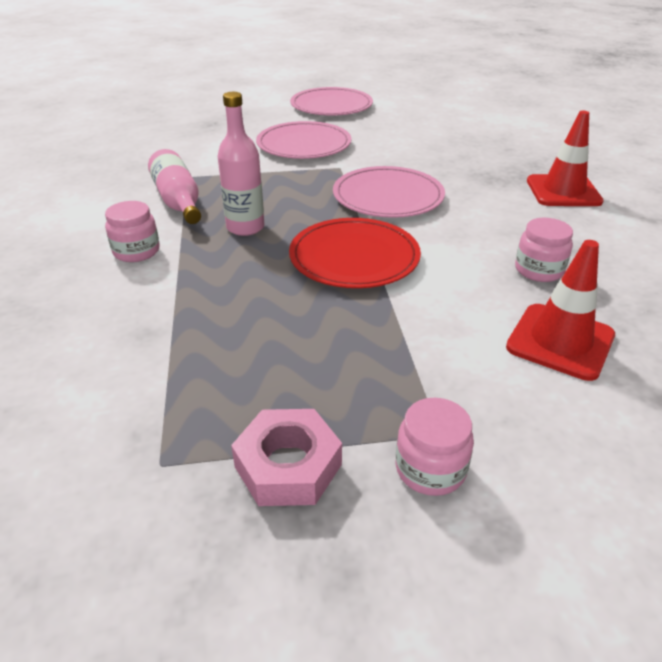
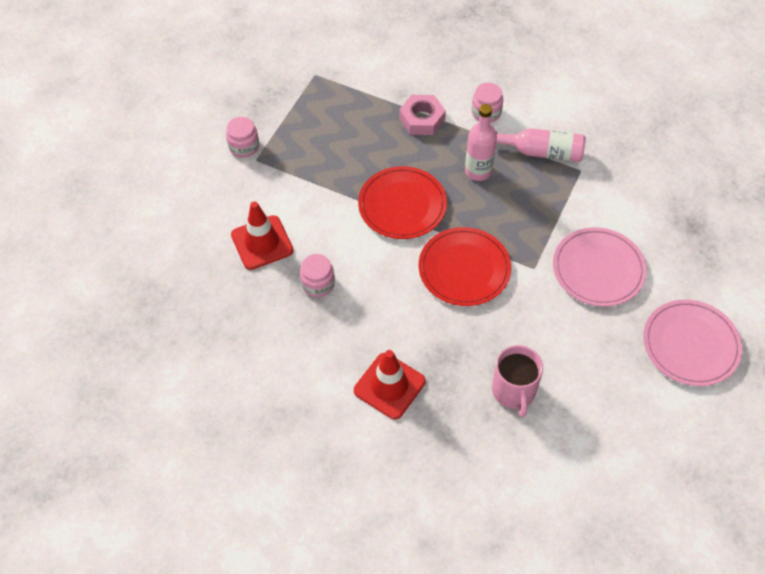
camera: 125 degrees right, 20 degrees up
(288, 465) = (282, 108): pink nut -> pink nut (422, 119)
(388, 196) = (464, 269): pink plate -> red plate
(471, 146) = (514, 391): none -> pink mug

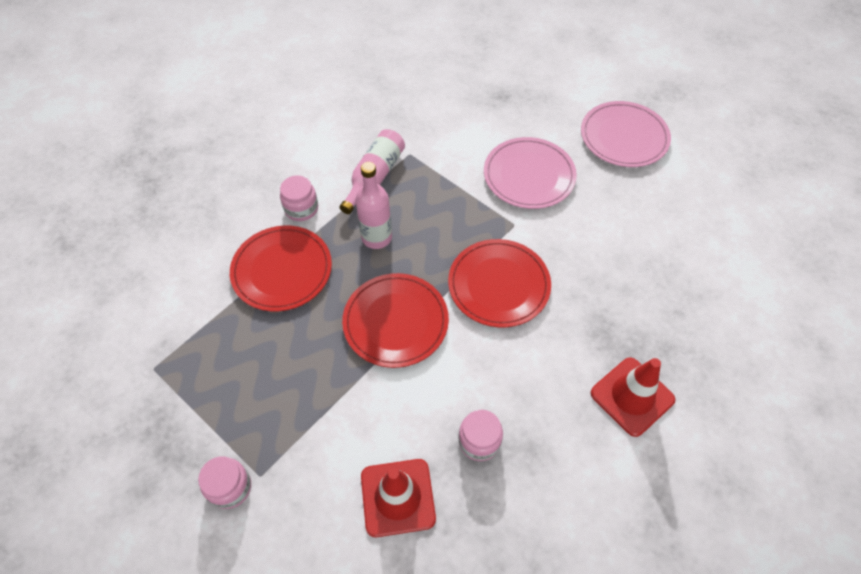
camera: 75 degrees left, 0 degrees up
(422, 119) = (282, 270): pink nut -> red plate
(514, 391) = (653, 282): pink mug -> none

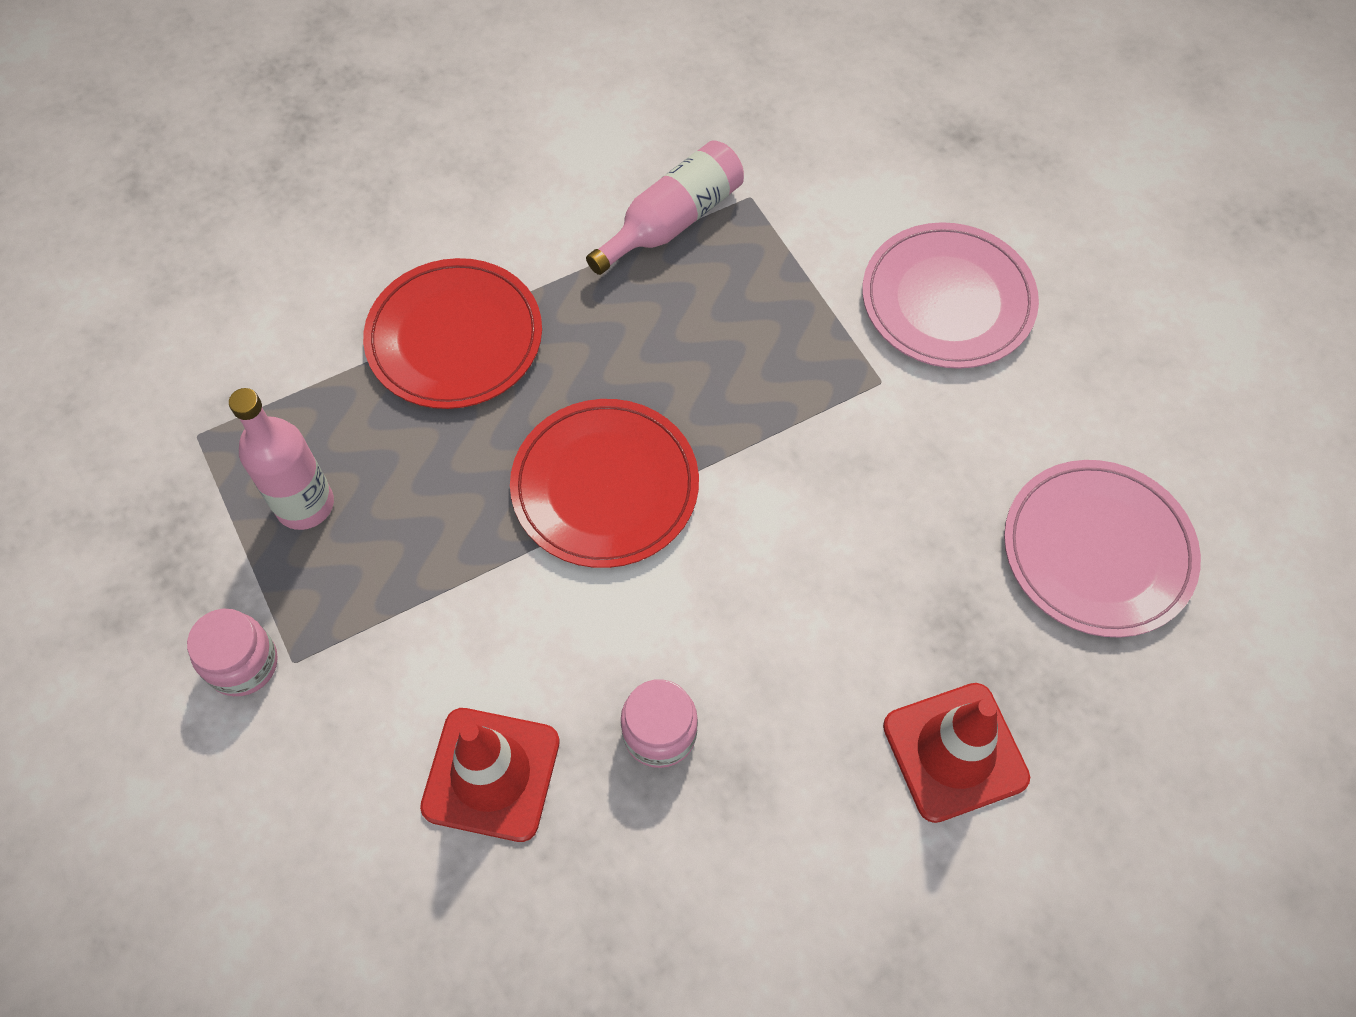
camera: 20 degrees right, 5 degrees up
(301, 209) = (527, 241): pink jar -> none
(376, 237) = (632, 330): pink bottle -> pink bottle (305, 505)
(499, 285) = (807, 480): red plate -> none
(624, 137) = (1160, 279): pink plate -> pink plate (1098, 551)

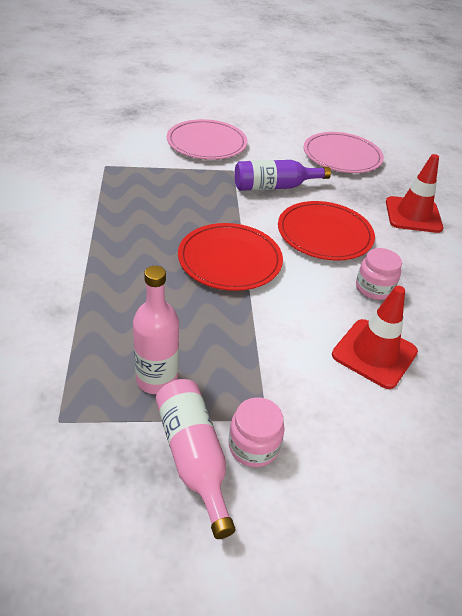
camera: 70 degrees left, 20 degrees down
(454, 338) = (94, 280): red plate -> red plate (324, 234)
(672, 221) = (95, 189): pink bottle -> pink bottle (193, 457)
(876, 469) = (274, 186): none -> purple bottle

